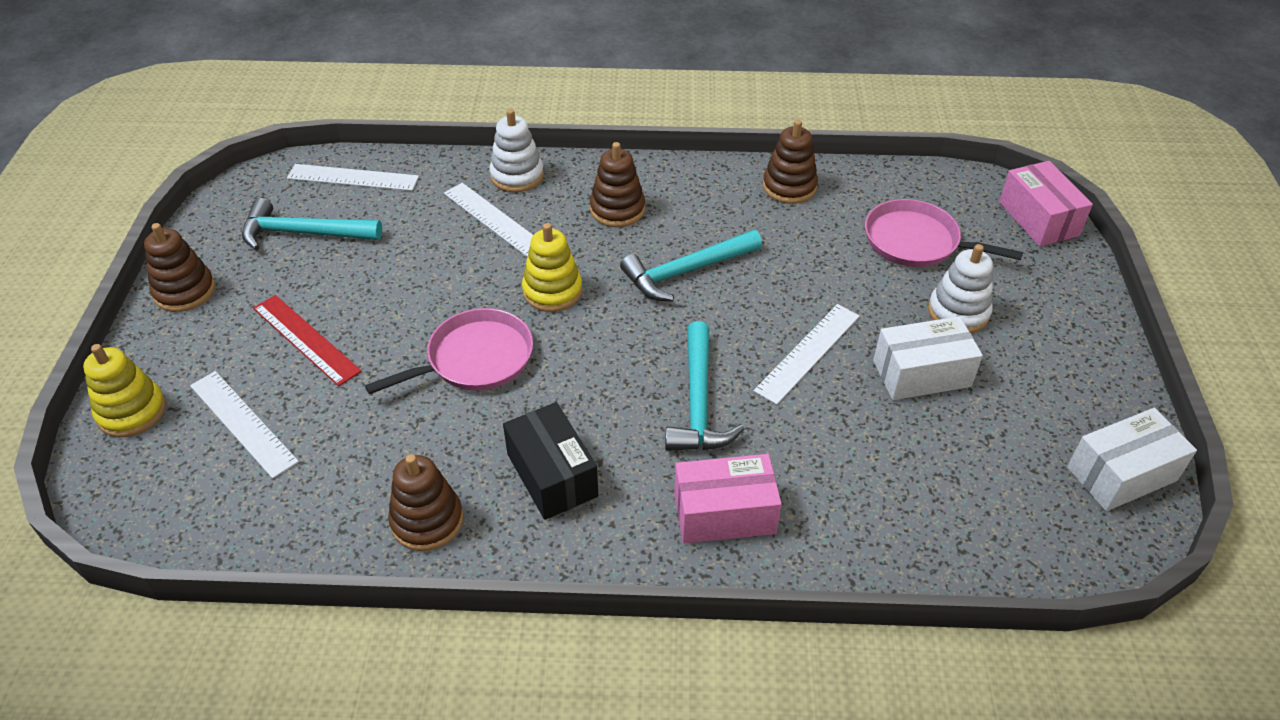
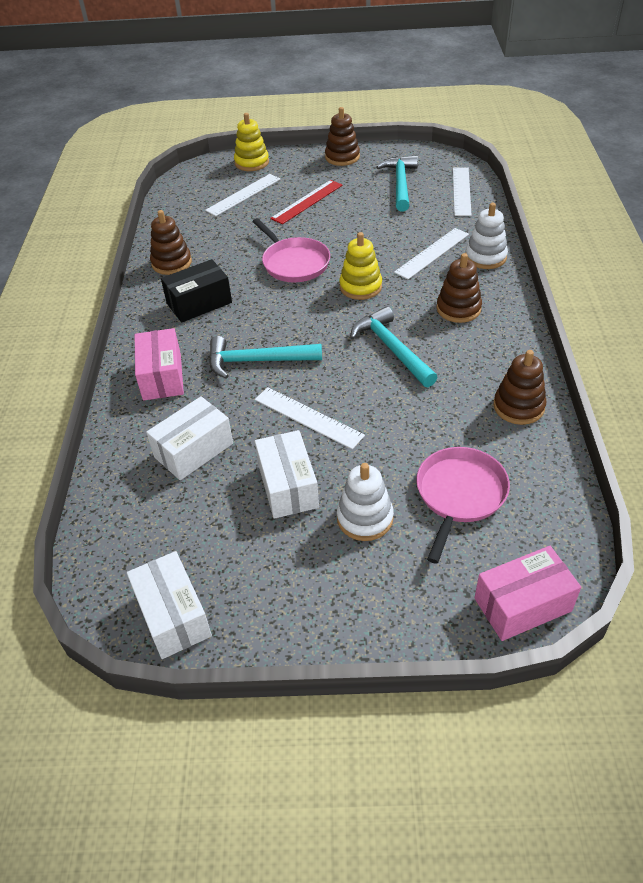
camera: 90 degrees right, 0 degrees up
(871, 467) = (193, 450): none -> white box

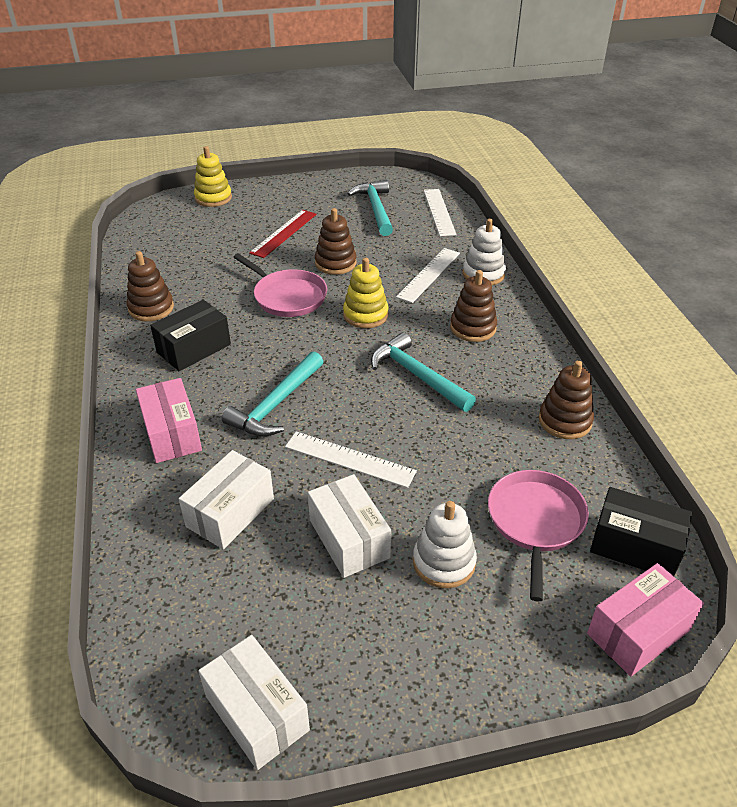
camera: 15 degrees left, 5 degrees down
(243, 194) = (213, 231): white ruler -> none
(257, 361) = (276, 404): turquoise hammer -> turquoise hammer turned 45 degrees counterclockwise
(342, 157) = (308, 187): brown stacking toy -> brown stacking toy (335, 263)
(546, 529) = (635, 546): none -> black box

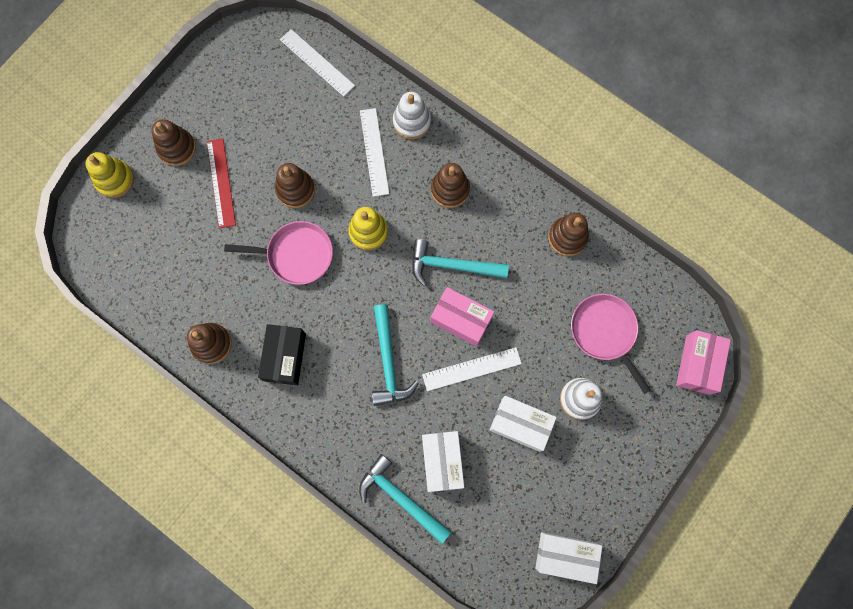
camera: 40 degrees left, 35 degrees up
(171, 433) = (349, 437): pink box -> pink box (461, 320)
(276, 204) = (177, 148): none -> brown stacking toy
(375, 209) = (264, 96): turquoise hammer -> turquoise hammer (401, 498)
(635, 546) = (664, 308): black box -> none

